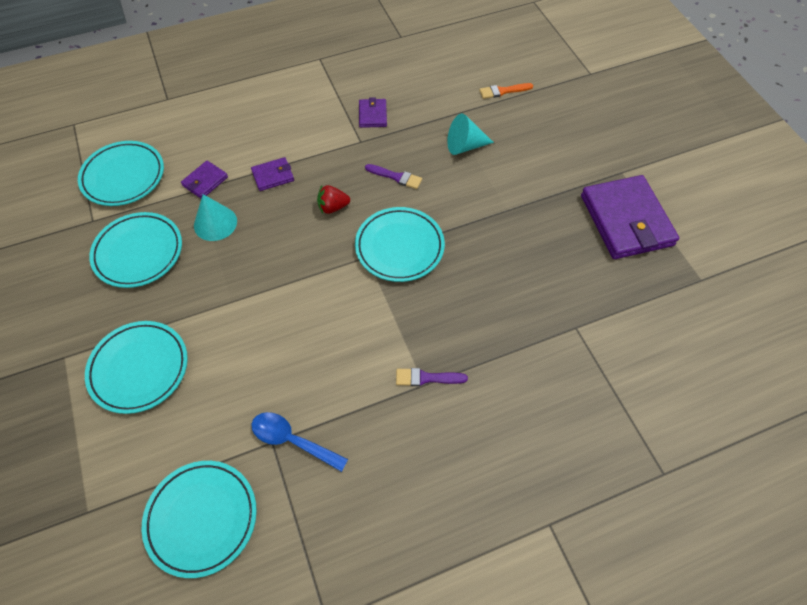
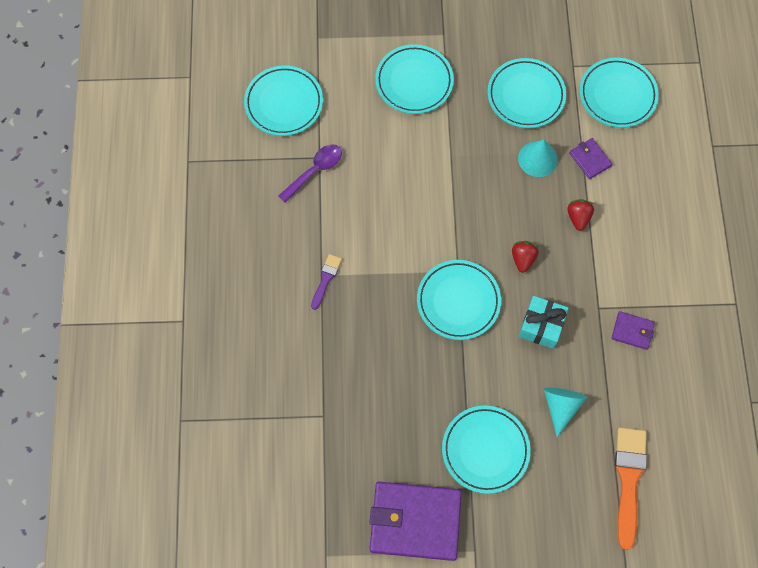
camera: 110 degrees right, 10 degrees up
(273, 176) = (578, 217): purple wallet -> red strawberry
(292, 440) = (315, 171): blue spoon -> purple spoon
(396, 177) = (541, 326): purple brush -> turquoise gift
(503, 91) = (628, 480): orange brush -> orange brush, size x1.89
(533, 187) = (485, 450): none -> turquoise plate

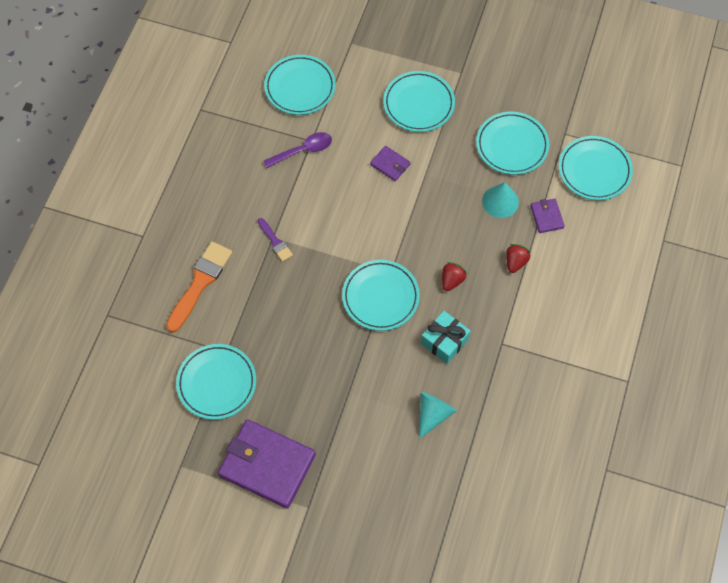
camera: 20 degrees right, 5 degrees down
(326, 279) = (275, 241): purple brush -> purple brush turned 105 degrees clockwise
(485, 450) = (352, 427): turquoise plate -> turquoise plate (217, 383)
(628, 480) = (467, 497): orange brush -> orange brush (200, 283)
(632, 331) = (523, 373): purple wallet -> purple wallet (390, 164)

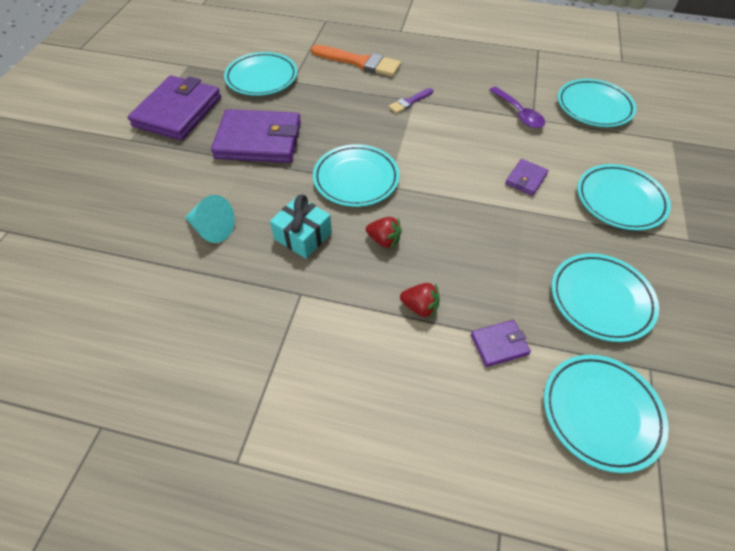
camera: 85 degrees right, 10 degrees down
(321, 381) = (259, 140): none -> purple wallet
(500, 201) = (508, 287): turquoise cone -> none

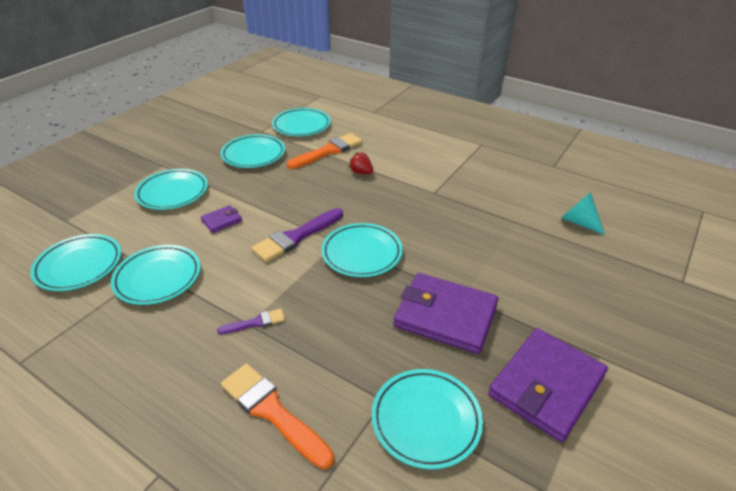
camera: 160 degrees left, 15 degrees down
(212, 229) = (496, 243): turquoise cone -> turquoise cone (578, 222)
(303, 236) = (423, 222): turquoise gift -> none
(384, 240) = (363, 207): red strawberry -> none
(433, 180) = (296, 237): none -> purple brush
(499, 344) = (328, 151): purple wallet -> orange brush
(518, 113) = (158, 278): purple spoon -> turquoise plate

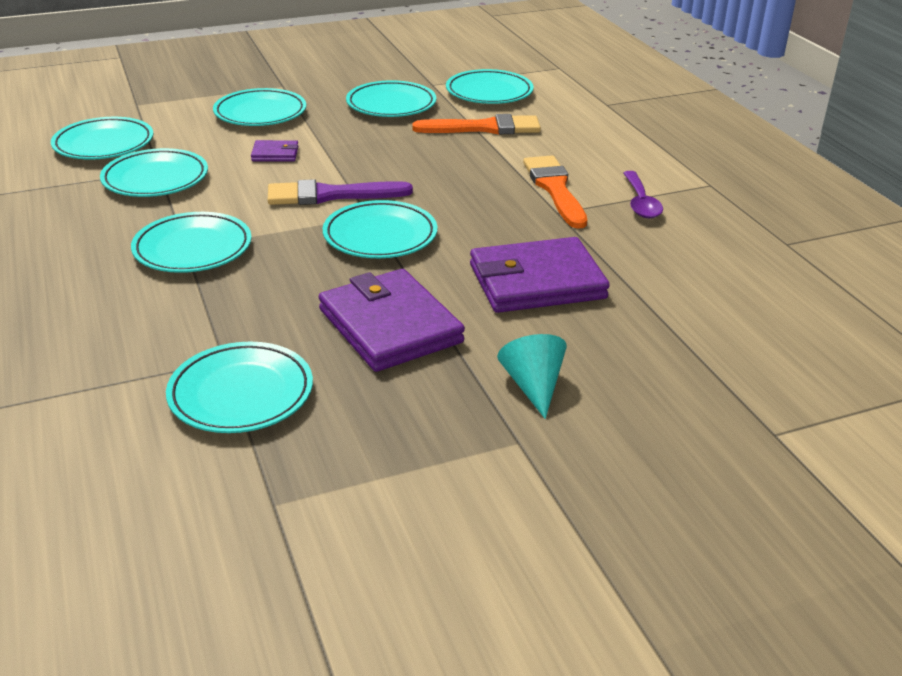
camera: 35 degrees right, 5 degrees down
(255, 322) = (193, 249): purple brush -> turquoise plate
(272, 412) = (117, 320): orange brush -> orange brush (555, 189)
(361, 172) = (494, 161): red strawberry -> none
(464, 169) = (640, 202): none -> purple spoon
(546, 385) = (409, 432): purple wallet -> purple wallet (537, 281)
(578, 222) = (718, 314): turquoise cone -> turquoise cone (533, 386)

